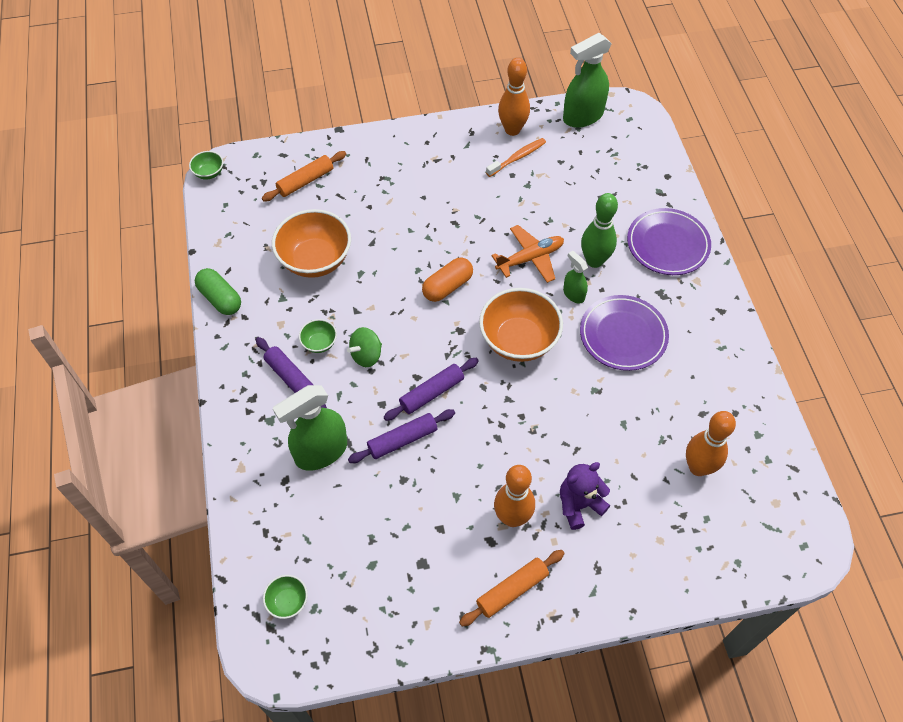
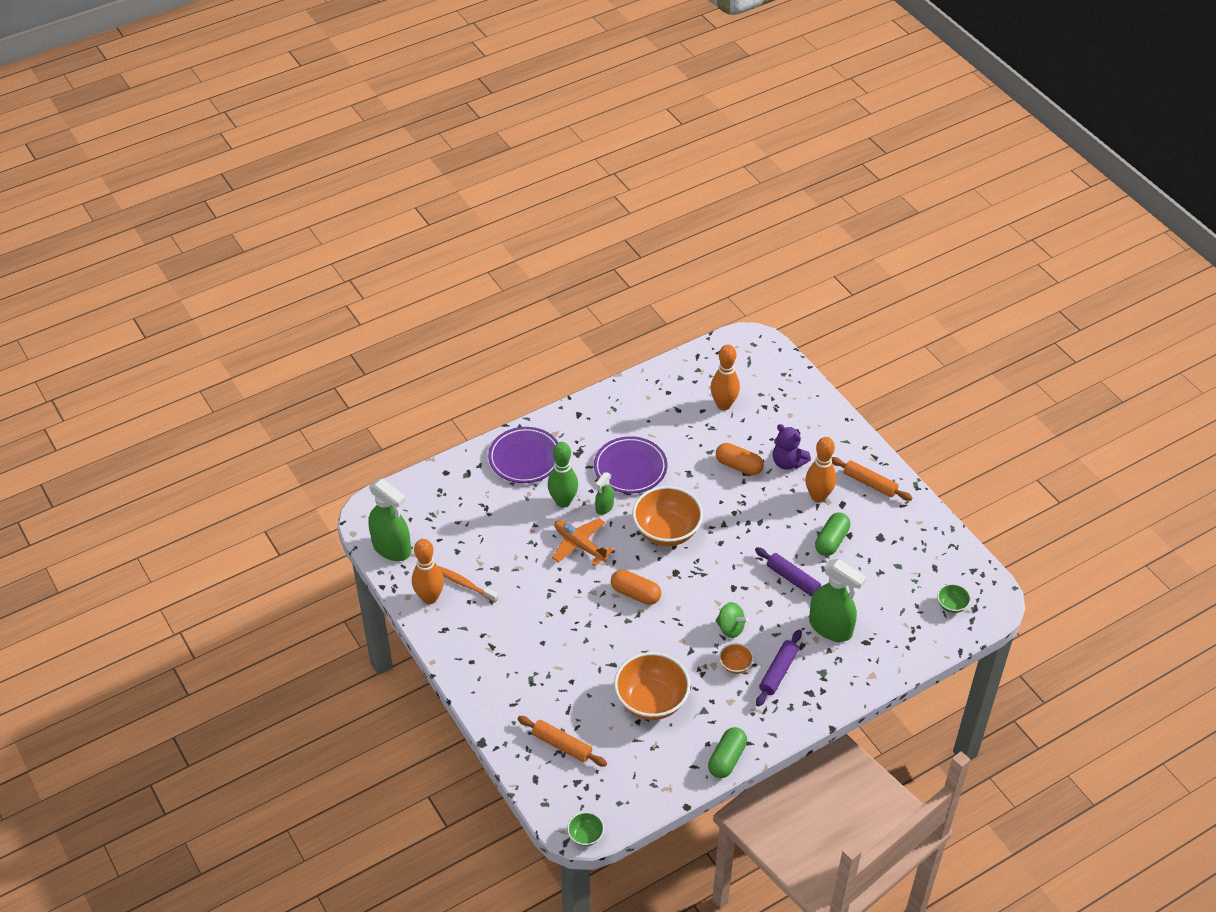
camera: 110 degrees left, 10 degrees down
(319, 343) = (735, 665): green bowl -> orange bowl
(432, 393) = (743, 573): purple rolling pin -> none
(439, 504) = (831, 541): none -> green capsule
(591, 447) = (738, 466): none -> orange capsule

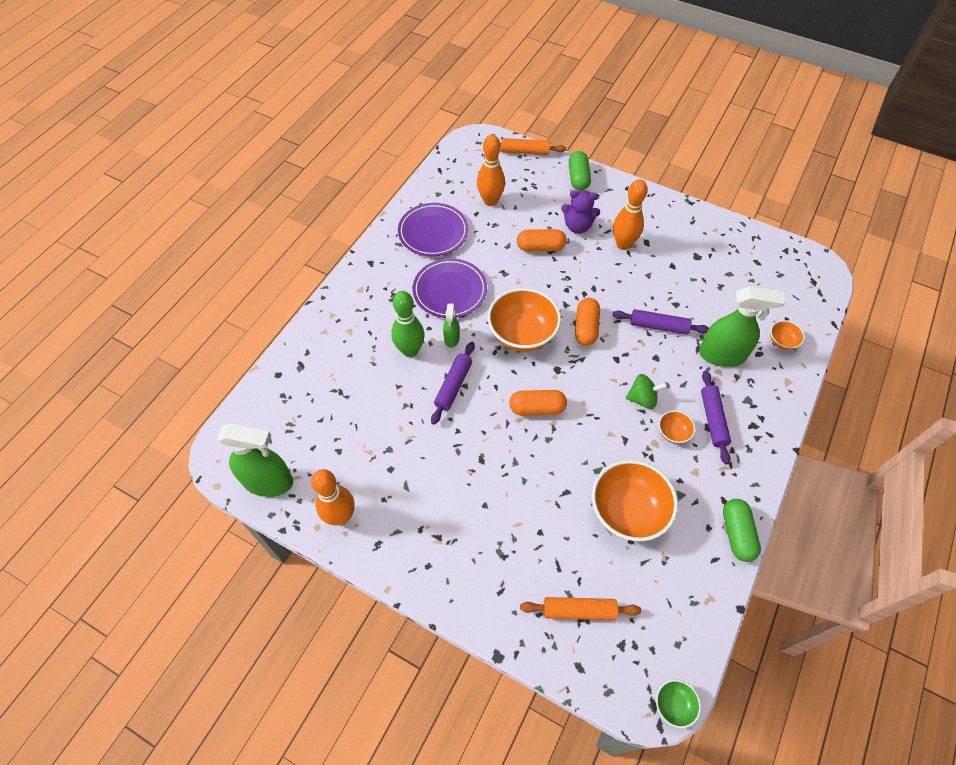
camera: 30 degrees left, 10 degrees up
(464, 584) = (368, 482): orange toothbrush -> none
(525, 458) = (347, 325): purple plate -> purple plate (433, 232)
(579, 545) = (453, 386): orange plane -> purple rolling pin
(726, 551) = (586, 328): none -> orange capsule
(831, 541) = (663, 277): green capsule -> green capsule (578, 178)
(870, 483) = (654, 215): orange rolling pin -> orange rolling pin (525, 152)
(896, 642) = (782, 341): none -> orange bowl
(951, 605) = (795, 287): green bowl -> none

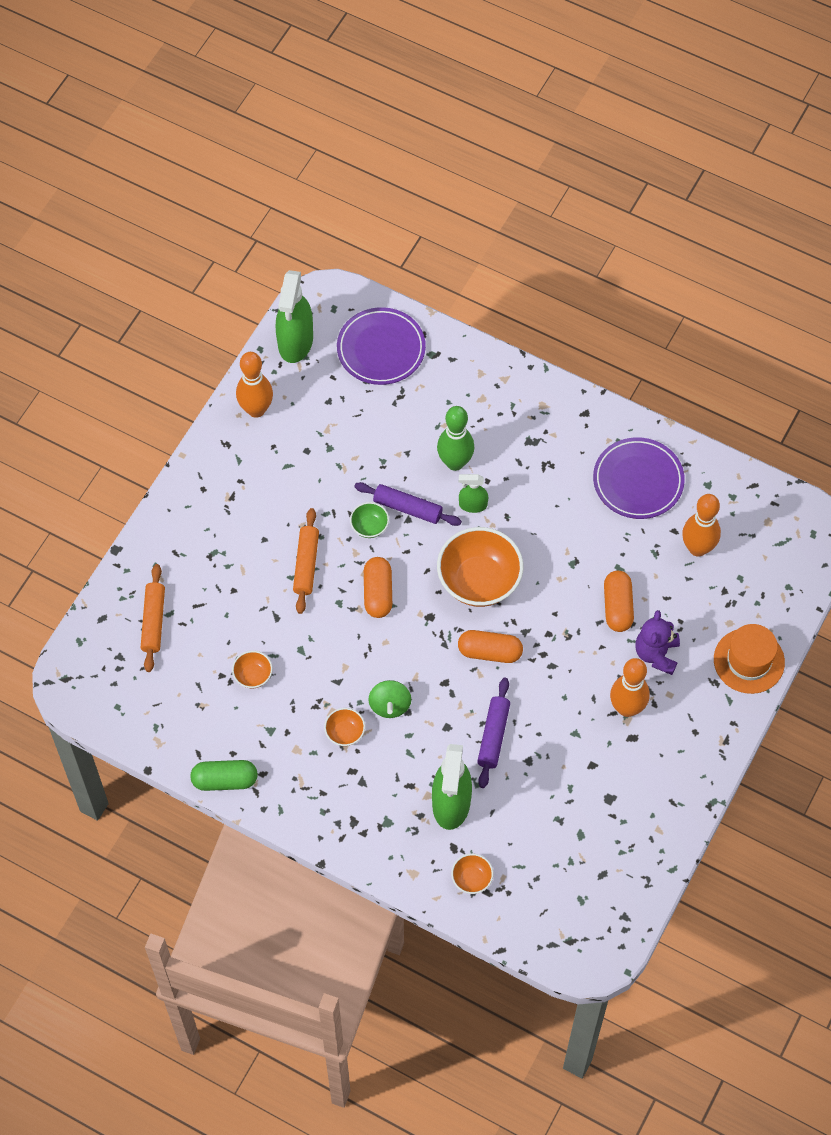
camera: 90 degrees right, 5 degrees up
(450, 291) = (543, 502): purple plate -> purple plate (381, 349)
(525, 152) = (798, 594): orange rolling pin -> orange rolling pin (306, 564)
(578, 178) = (749, 661): green capsule -> orange hat
(628, 511) = (253, 675): orange bowl -> orange bowl, size x0.46
(673, 705) = (64, 696): green bowl -> green bowl (369, 526)
(713, 419) = (361, 778): purple rolling pin -> none

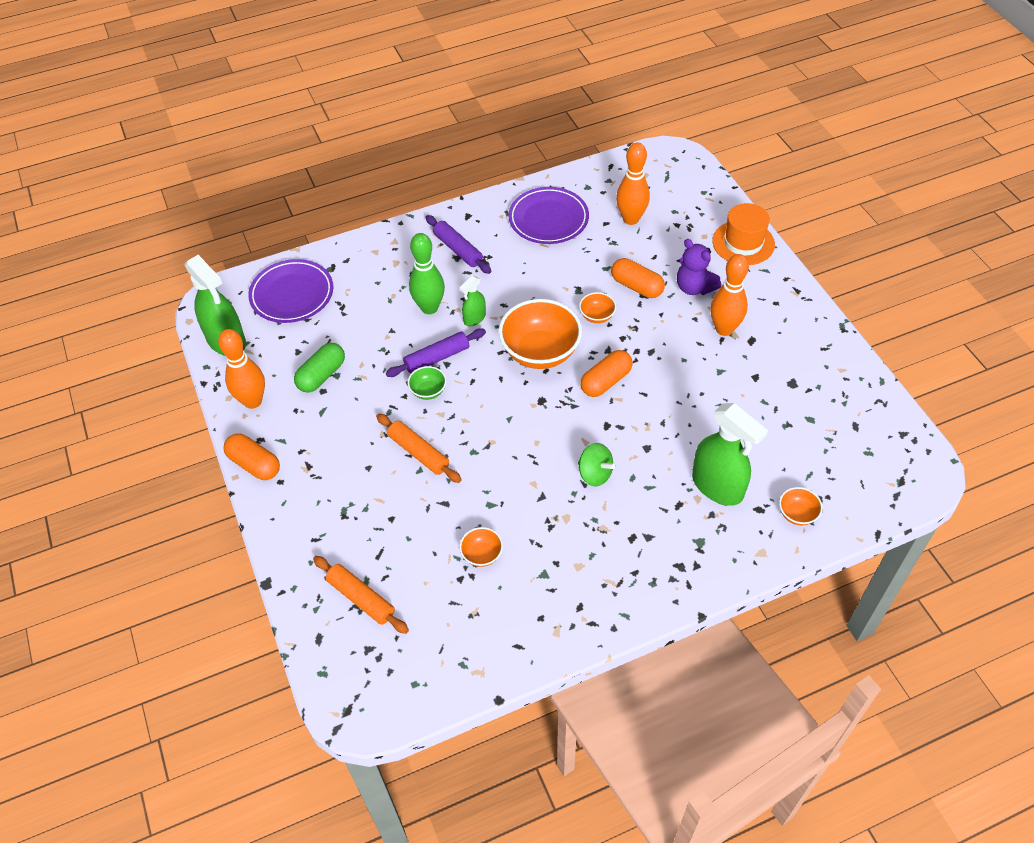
camera: 50 degrees left, 10 degrees down
(225, 780) = (561, 641): green capsule -> green capsule (321, 375)
(345, 733) = (593, 520): orange bowl -> orange bowl (597, 316)
(378, 593) = (489, 421): orange capsule -> orange capsule (254, 464)
(493, 736) = (680, 422): purple rolling pin -> purple rolling pin (458, 249)

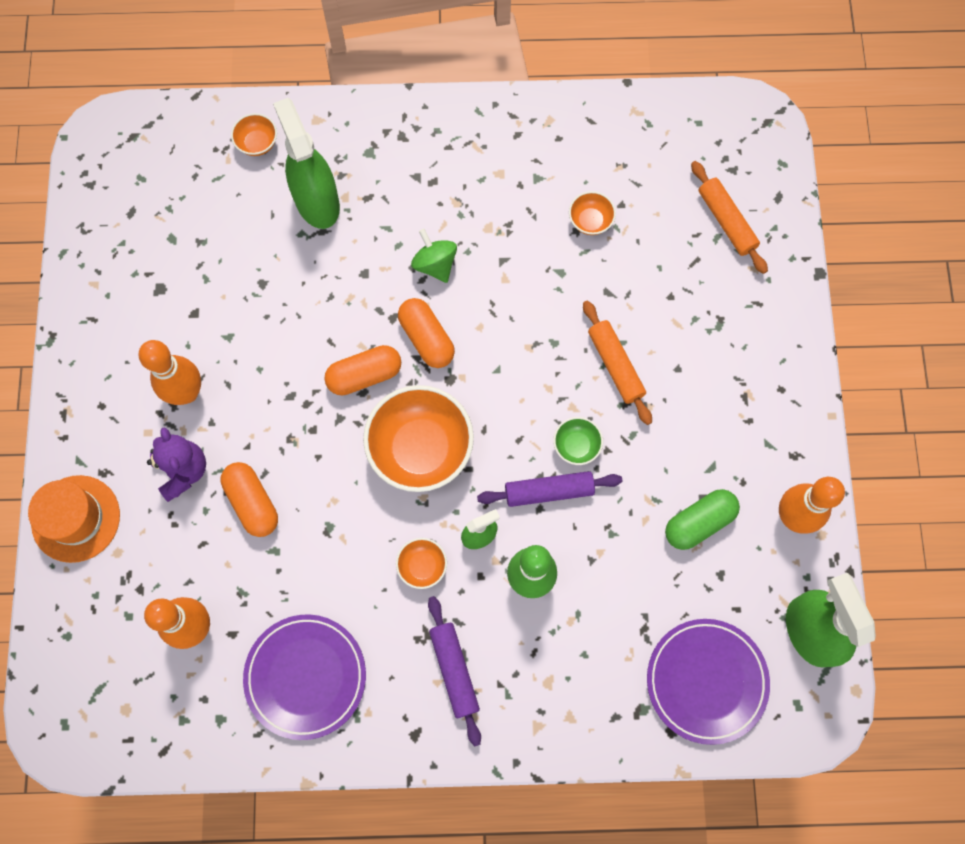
camera: 160 degrees left, 20 degrees up
(254, 464) = (806, 423): orange capsule -> orange capsule (426, 338)
(597, 316) = (326, 475): orange bowl -> orange bowl (422, 566)

